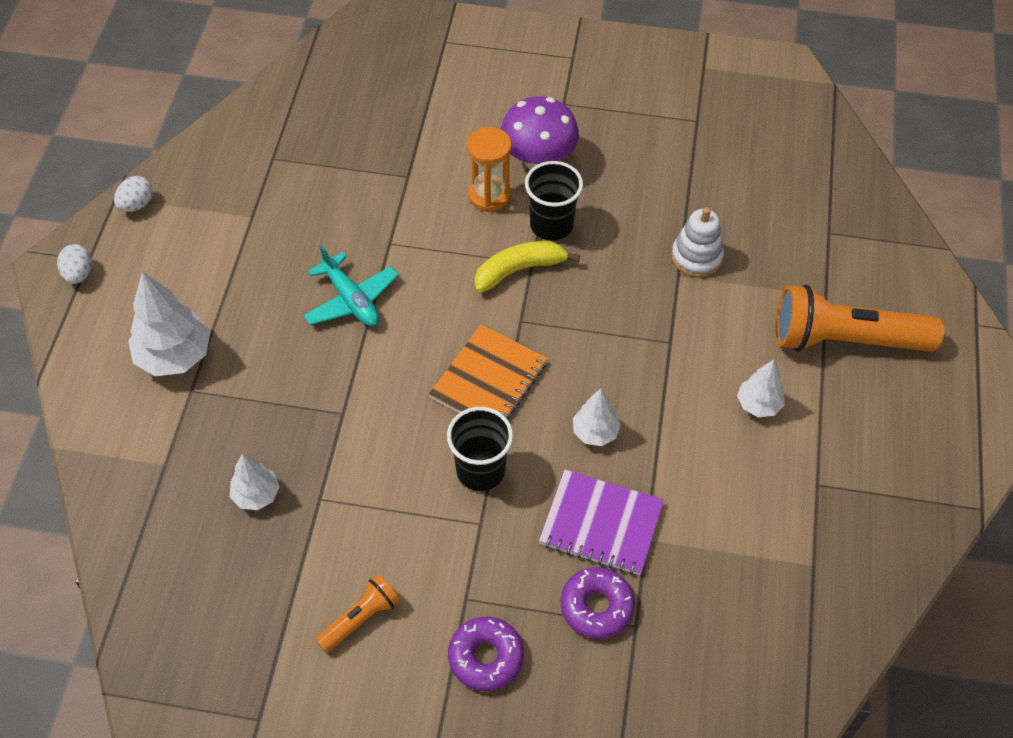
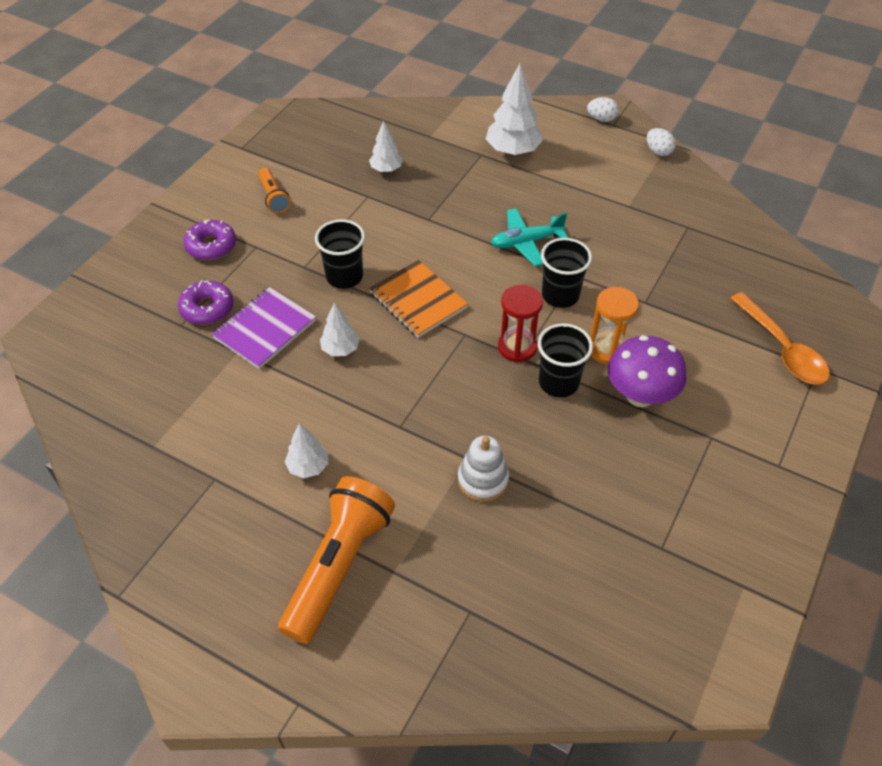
camera: 110 degrees right, 5 degrees down
(427, 249) = (560, 295): none -> black cup
(431, 66) = (782, 349): none -> orange spoon
(519, 270) = (517, 347): yellow banana -> red hourglass

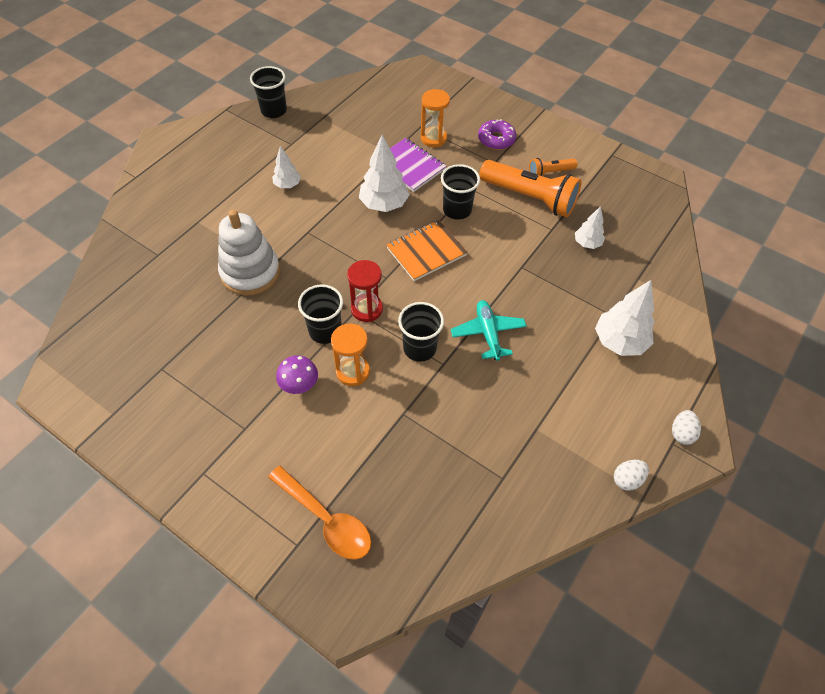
camera: 95 degrees right, 5 degrees up
(129, 519) = (274, 111): none -> black cup
(207, 308) = (433, 138): purple donut -> orange hourglass
(339, 566) = (211, 196): orange flashlight -> orange flashlight (530, 198)
(340, 349) = (384, 204): white tree -> white tree, size x1.73
(483, 480) = (250, 272): white stacking toy -> white stacking toy, size x1.63
(640, 395) = (299, 385): purple mushroom -> purple mushroom, size x0.64
(782, 349) = (326, 519): orange spoon -> orange spoon turned 120 degrees counterclockwise

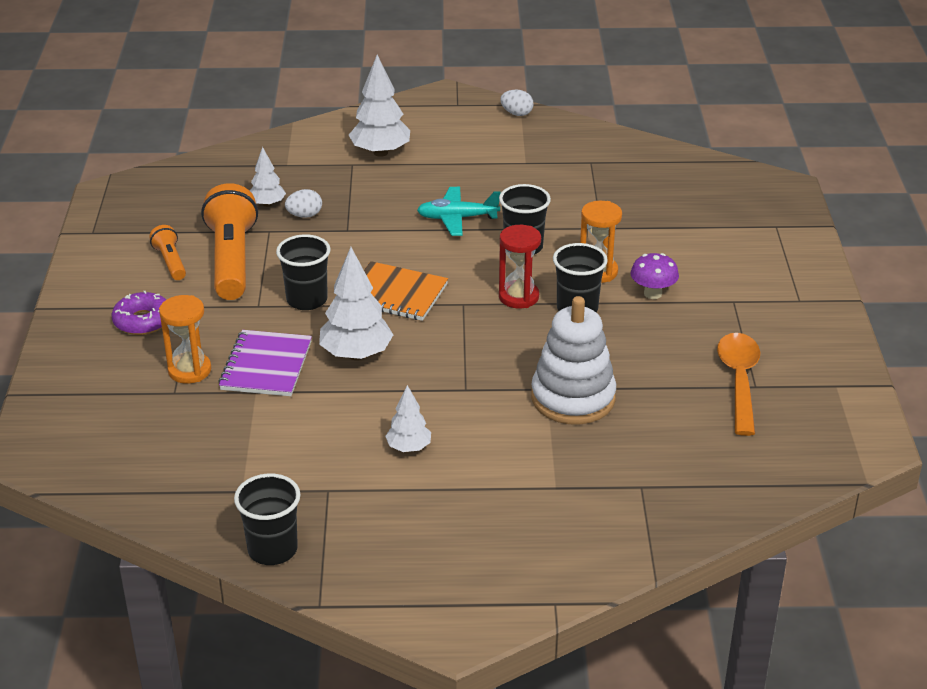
camera: 125 degrees left, 20 degrees down
(326, 519) = (739, 222): orange spoon -> orange spoon (739, 381)
(488, 333) = (457, 218): turquoise plane -> turquoise plane turned 45 degrees clockwise
(550, 172) = (170, 262): orange flashlight -> orange flashlight turned 150 degrees counterclockwise
(681, 433) = (442, 103): white egg -> white egg (304, 215)

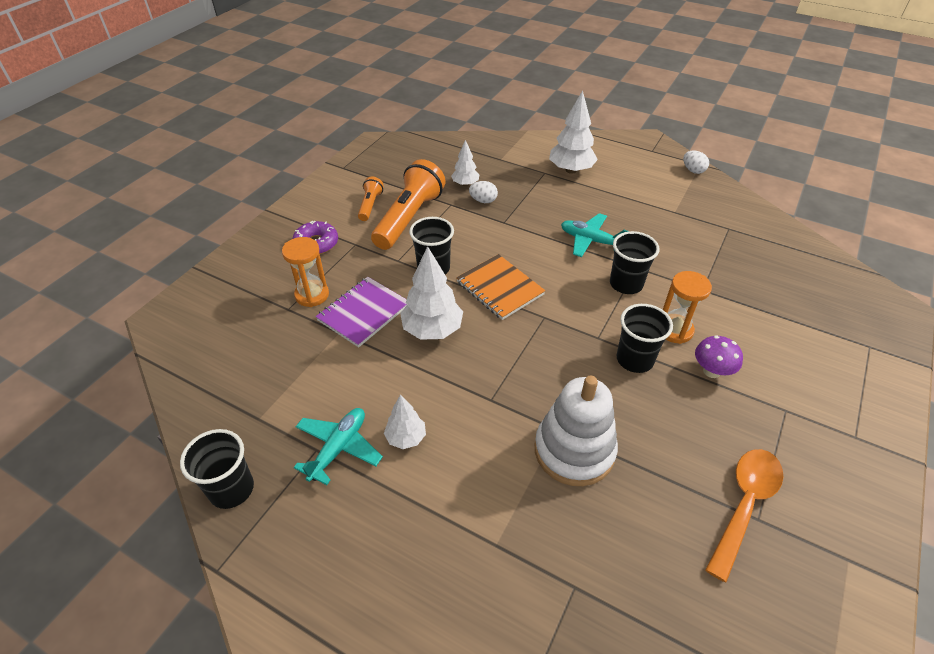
camera: 30 degrees right, 10 degrees up
(349, 480) = (338, 448): none -> turquoise plane
(518, 297) = (593, 328): red hourglass -> none

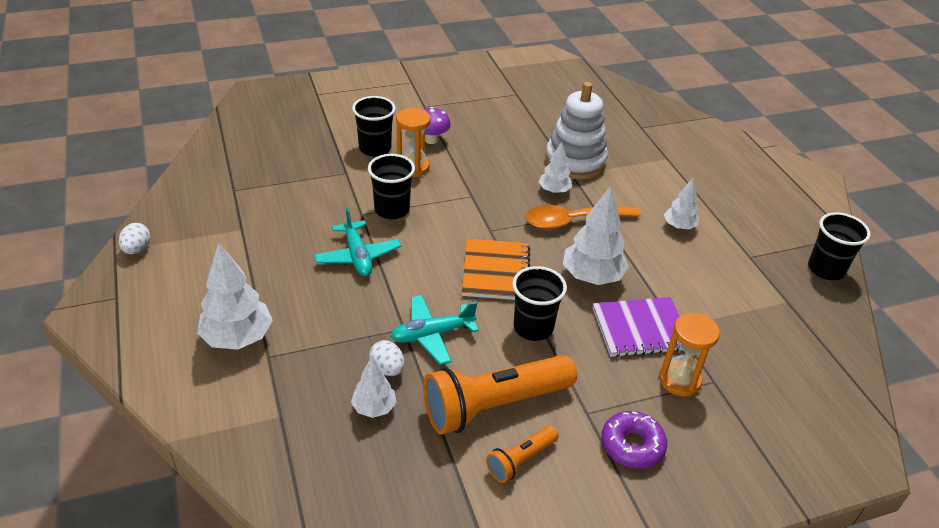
camera: 140 degrees left, 5 degrees down
(338, 448) = (733, 248): turquoise plane -> turquoise plane (432, 335)
(548, 394) = (554, 191): none -> white tree
(634, 359) = (468, 171): black cup -> black cup (375, 148)
(744, 505) = (515, 100): orange spoon -> orange spoon (573, 221)

